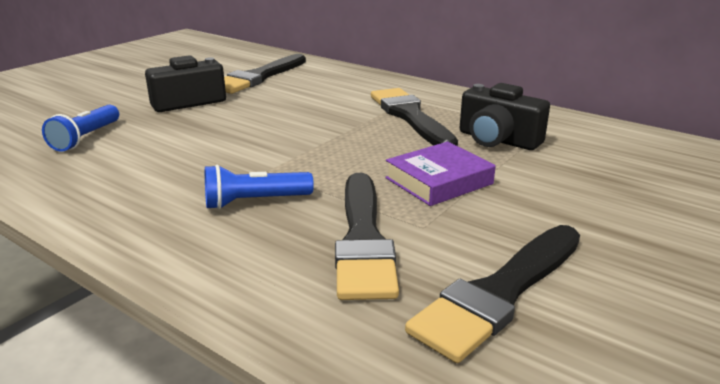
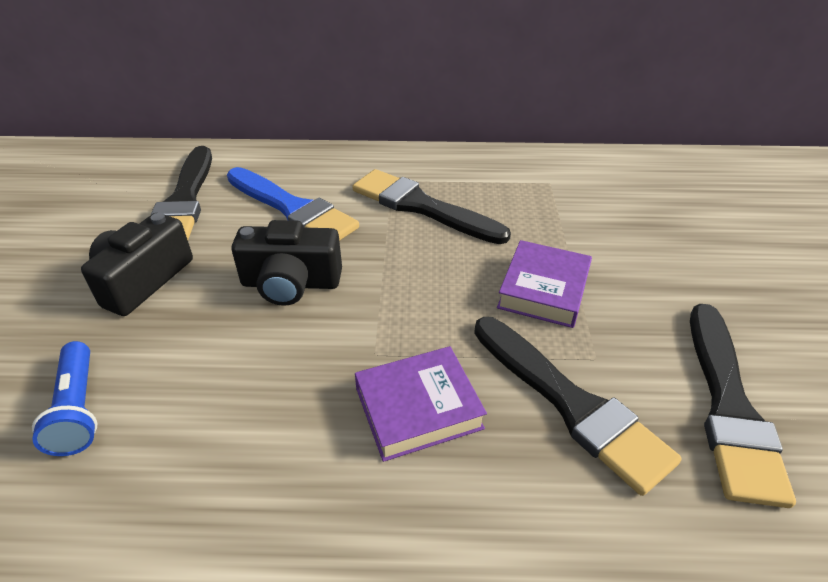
camera: 35 degrees left, 15 degrees up
(255, 202) = (418, 408): blue flashlight -> purple book
(318, 96) = (293, 209): none -> blue brush
(497, 140) = (529, 210): black camera -> black camera (291, 283)

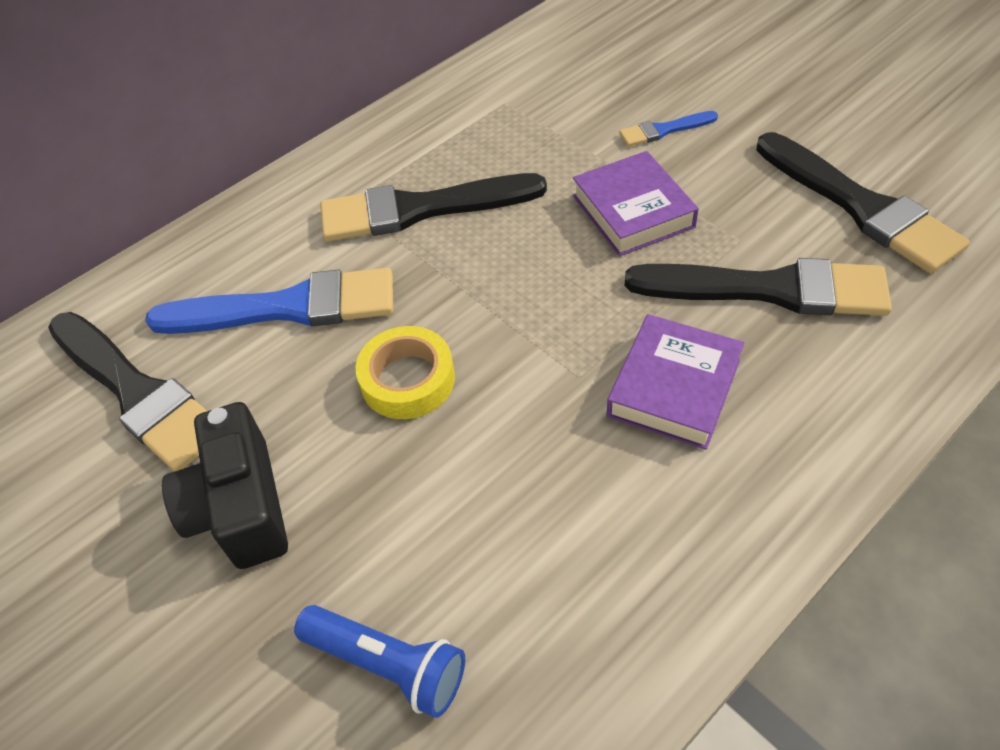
camera: 40 degrees left, 10 degrees up
(291, 283) = (407, 380): black camera -> yellow tape
(634, 258) = (664, 130): none -> blue brush

